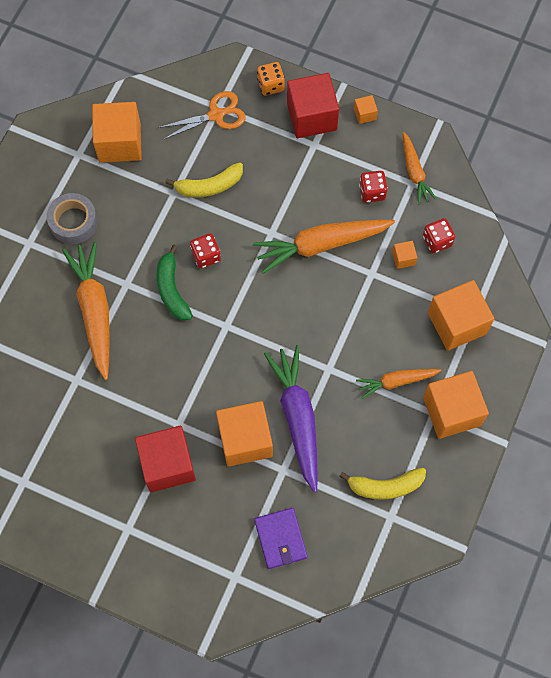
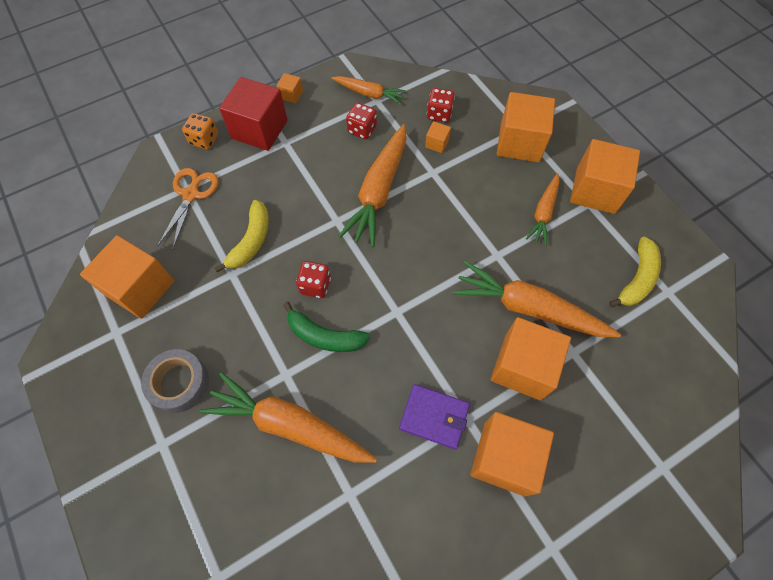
camera: 55 degrees left, 5 degrees down
(167, 464) = (504, 458): red cube -> orange cube
(280, 539) = (643, 398): purple wallet -> purple wallet (434, 417)
(297, 418) = (529, 308): purple carrot -> orange carrot

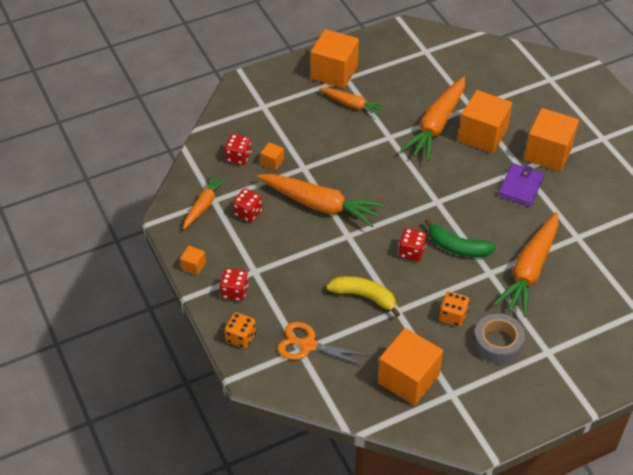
camera: 85 degrees left, 15 degrees down
(221, 332) = (453, 316): none -> orange dice
(259, 129) = (234, 292): red cube -> red dice
(324, 336) = (457, 247): green banana -> green banana turned 90 degrees clockwise
(520, 142) = (279, 109): orange cube -> none
(637, 278) = (414, 64): yellow banana -> none

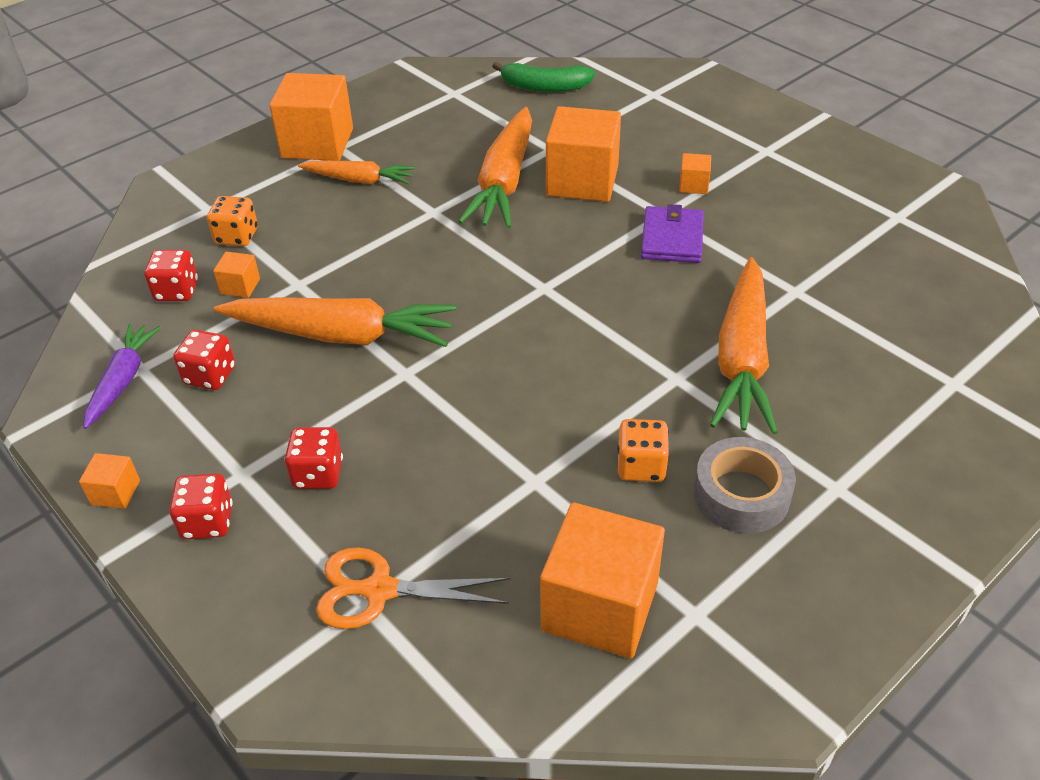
camera: 15 degrees left, 5 degrees down
(204, 205) = (123, 380): orange carrot -> purple carrot
(241, 337) = (236, 610): orange dice -> orange dice (237, 236)
(364, 296) = (465, 470): yellow banana -> none
(411, 252) = (527, 375): red dice -> red dice (318, 474)
(457, 247) = (604, 349): green banana -> green banana (544, 87)
(548, 153) = (693, 185): orange cube -> orange cube, size x0.44

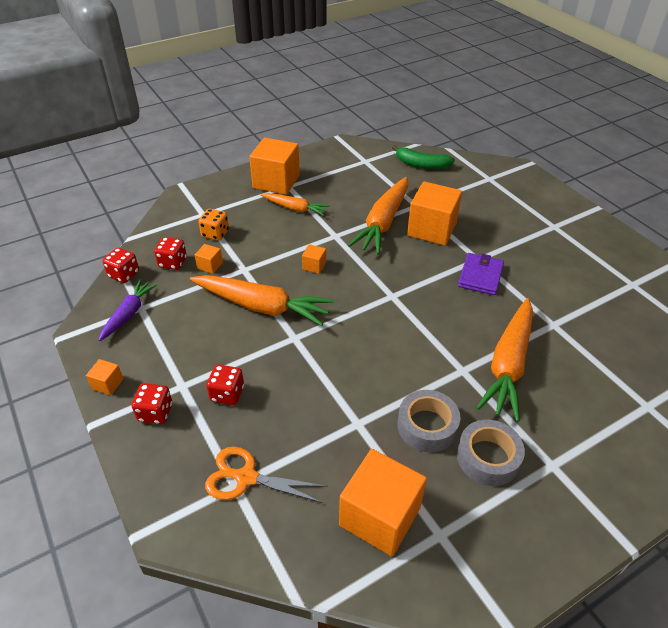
camera: 10 degrees right, 0 degrees up
(210, 375) = (179, 319): red dice -> red dice (124, 274)
(641, 466) = (427, 426): orange dice -> grey tape
(693, 185) = (502, 242): orange cube -> orange cube (314, 266)

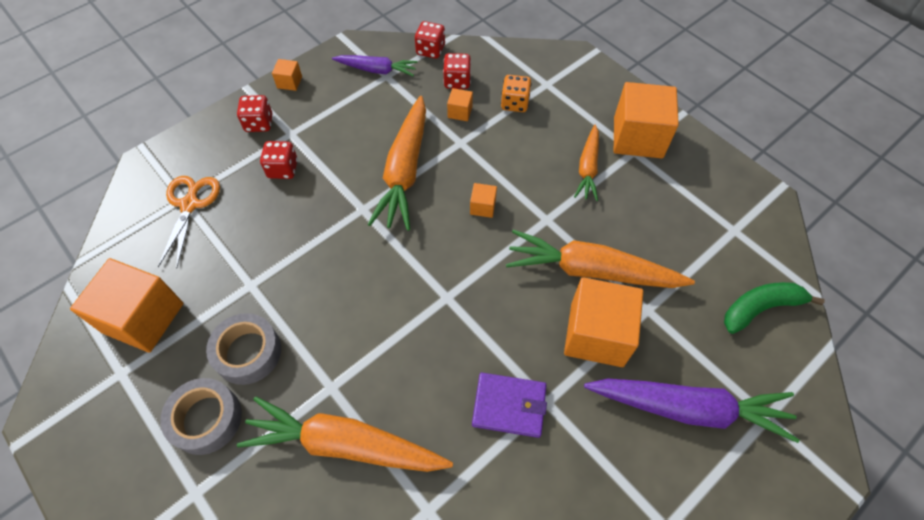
camera: 80 degrees right, 15 degrees up
(421, 165) = (760, 308): green banana -> green banana turned 60 degrees clockwise
(484, 204) = (688, 408): none -> purple carrot

